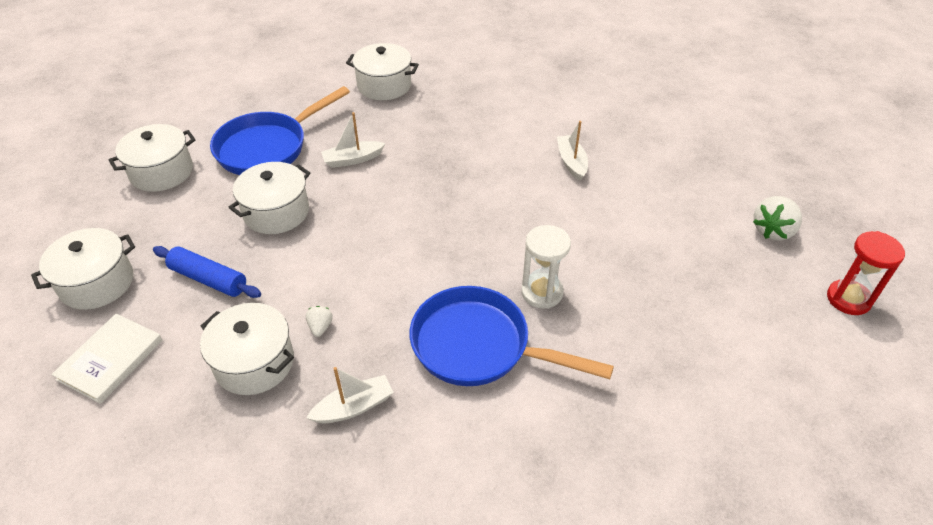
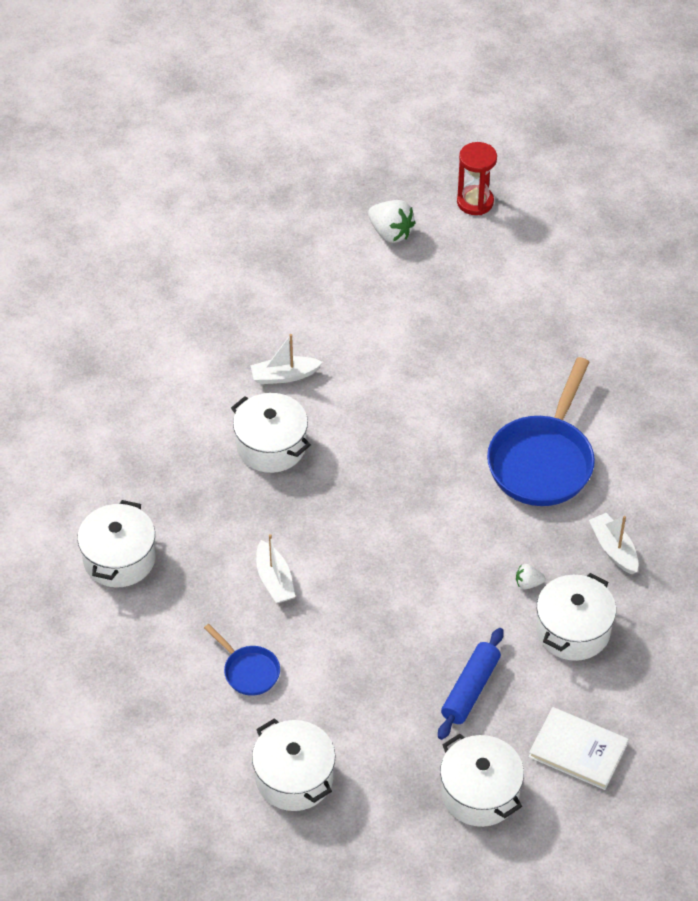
camera: 90 degrees left, 5 degrees up
(268, 147) = (248, 671): blue pan -> blue pan, size x0.49
(276, 212) = (367, 644): white pot -> white pot (271, 446)
(542, 292) = (477, 412): white hourglass -> none

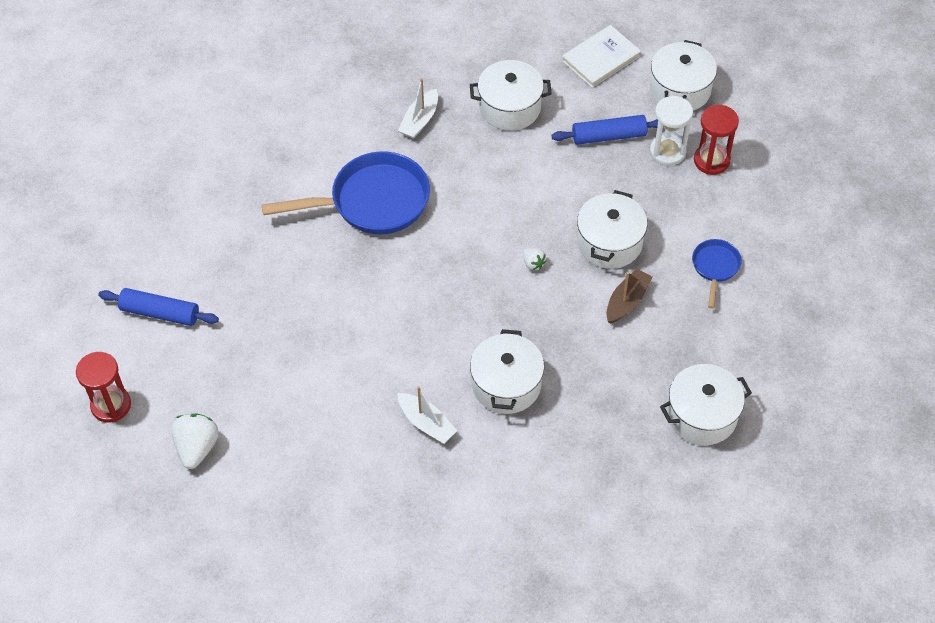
camera: 125 degrees left, 5 degrees up
(274, 580) = (627, 301): white boat -> brown boat
(294, 777) = (767, 190): white pot -> white pot (609, 243)
(369, 756) = (711, 160): none -> red hourglass
(410, 726) = (667, 152): none -> white hourglass
(528, 583) = (492, 152): white strawberry -> white strawberry (533, 263)
(541, 267) = (160, 313): none -> blue rolling pin
(578, 750) = (601, 58): white book -> white book turned 60 degrees clockwise

